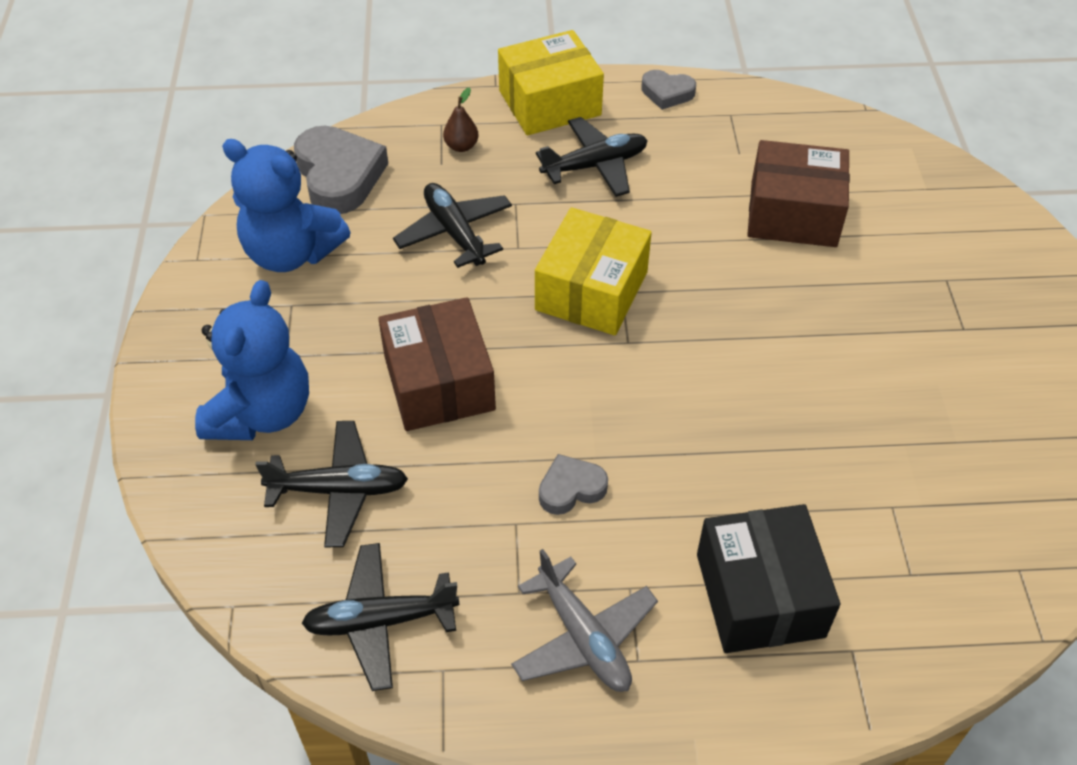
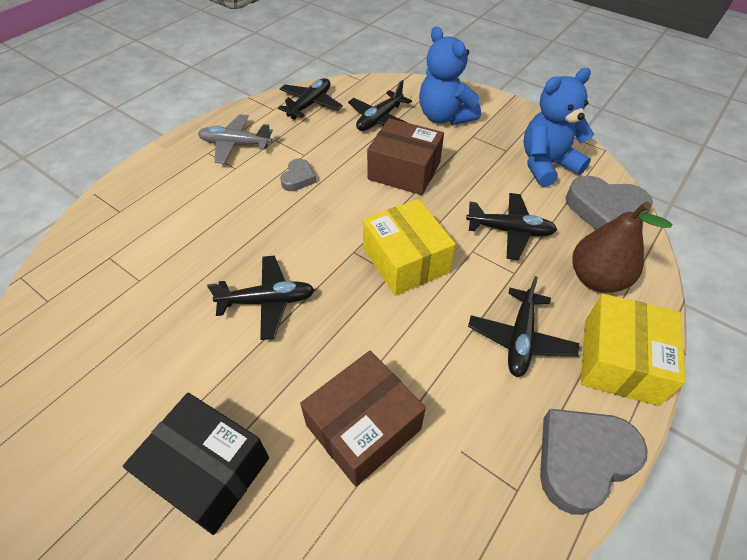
camera: 130 degrees right, 0 degrees up
(461, 146) = (596, 279): brown pear -> brown pear, size x2.16
(667, 93) = (582, 460): grey heart -> grey heart, size x1.83
(760, 595) = (177, 201): black box -> black box (208, 471)
(771, 364) = (267, 301): none -> black plane

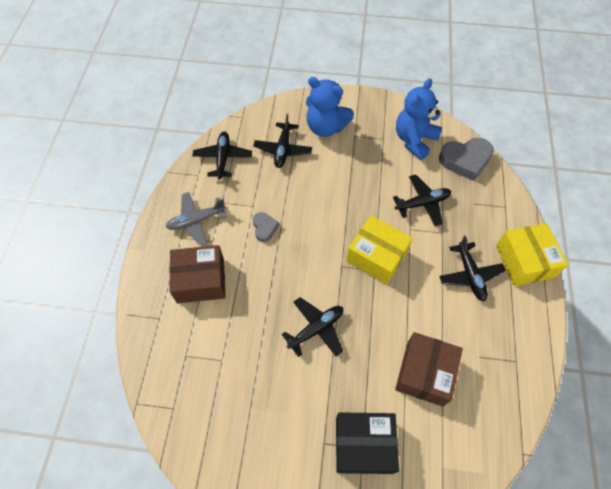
camera: 30 degrees left, 10 degrees up
(404, 171) = (330, 187): brown box -> brown box (200, 280)
(582, 460) = (536, 327): grey heart -> none
(596, 279) = (487, 213): brown pear -> none

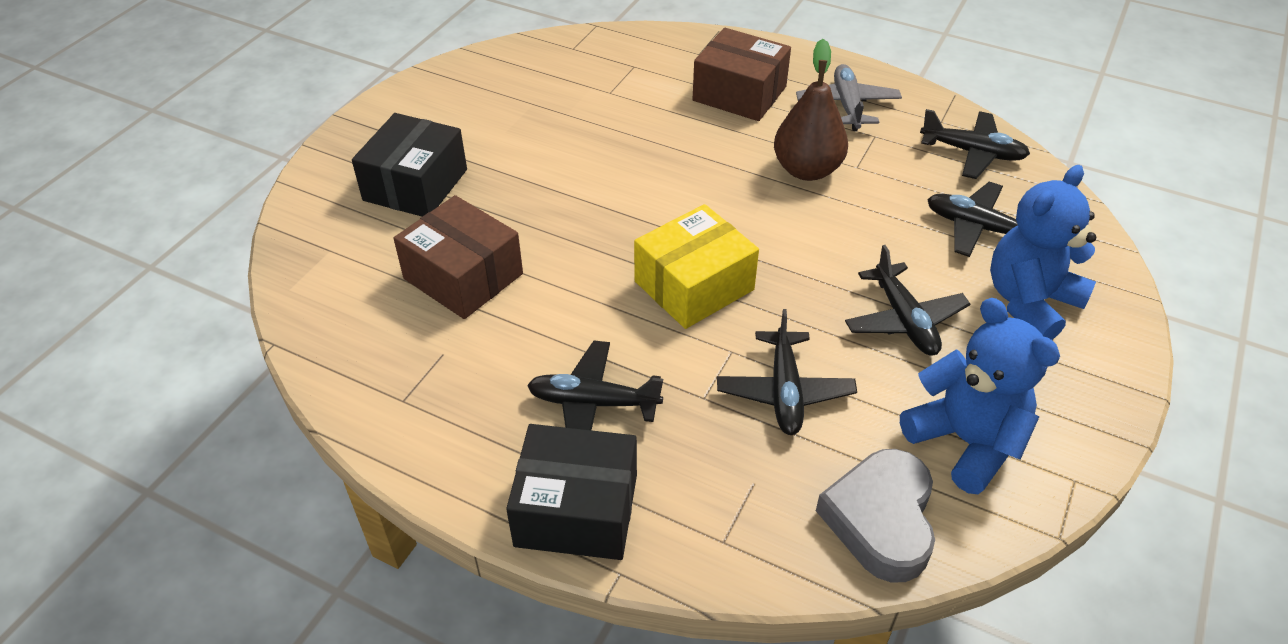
camera: 110 degrees right, 15 degrees down
(200, 280) = (739, 93): brown box -> brown box turned 75 degrees counterclockwise
(264, 228) = (807, 170): grey heart -> brown pear
(316, 329) = (603, 183): black plane -> black plane (904, 320)
(524, 261) = (576, 510): yellow box -> black box

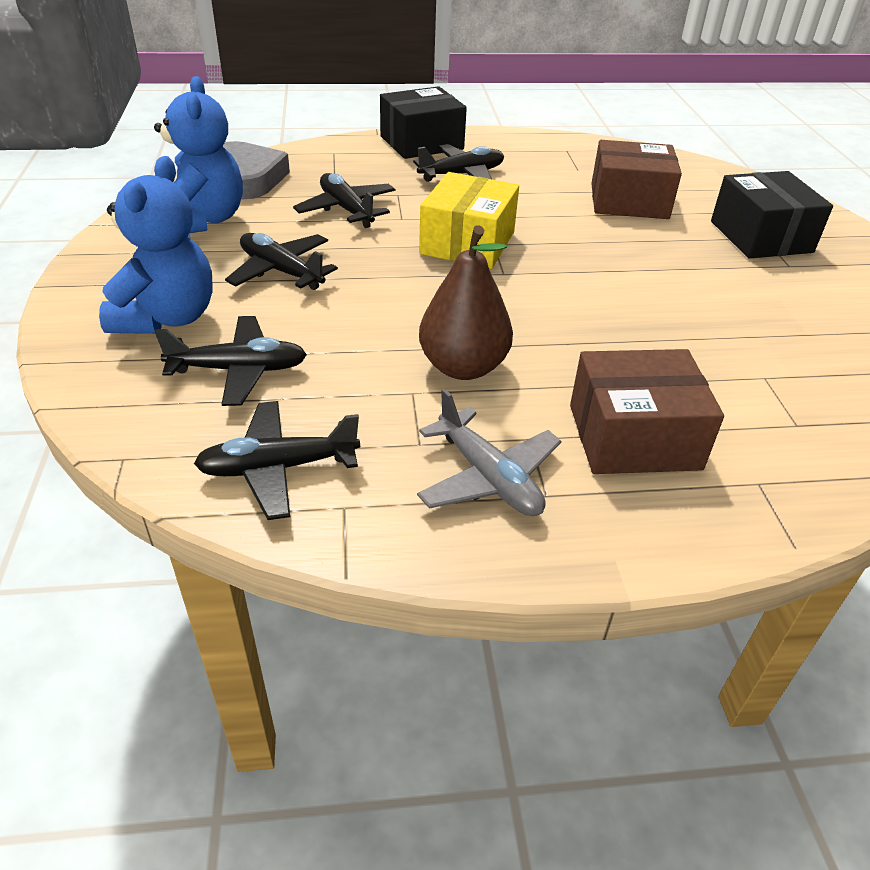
camera: 145 degrees right, 5 degrees down
(965, 441) = (203, 220): blue teddy bear -> blue teddy bear turned 120 degrees counterclockwise

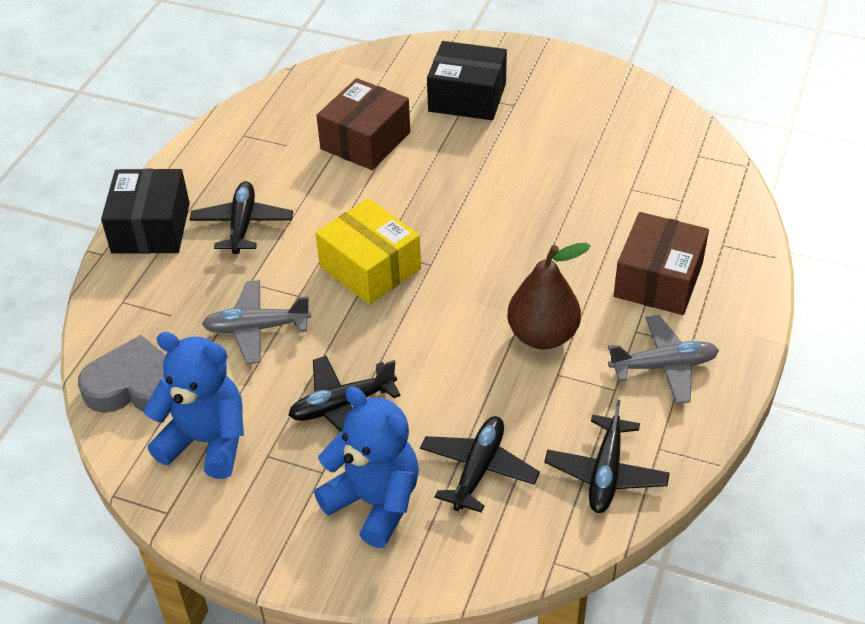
camera: 60 degrees left, 5 degrees up
(347, 209) = (256, 328): black plane -> grey plane

